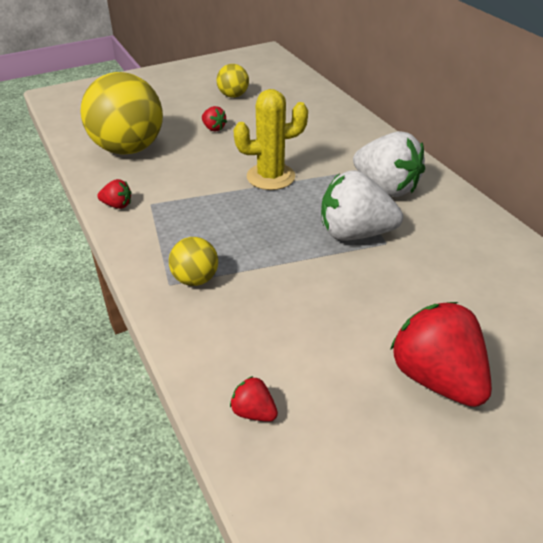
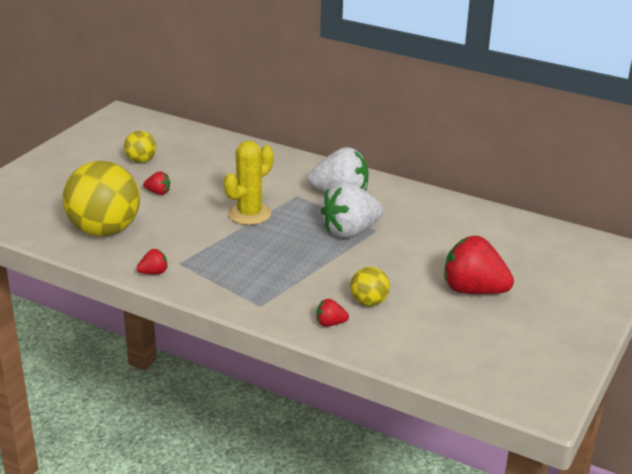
camera: 35 degrees left, 10 degrees down
(195, 279) = (275, 296): yellow ball -> yellow ball (369, 302)
(254, 412) = (393, 345): red strawberry -> red strawberry (330, 323)

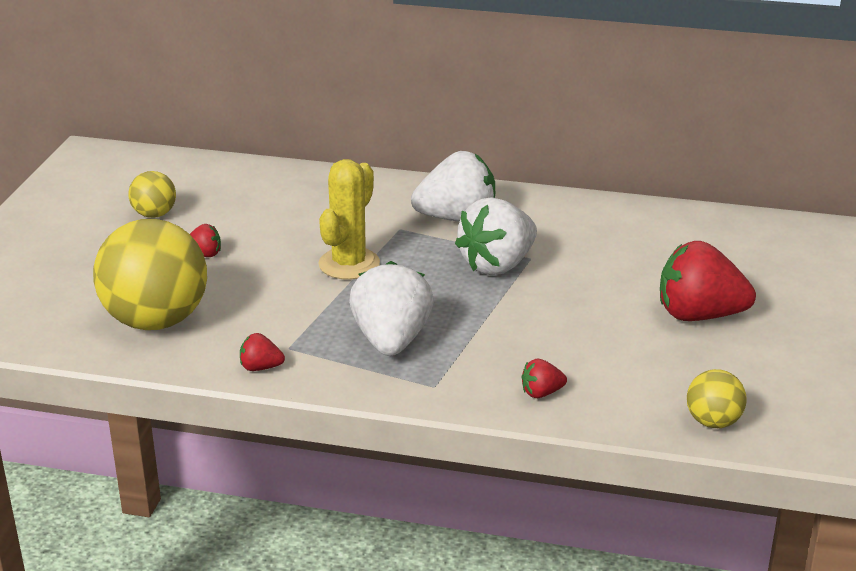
camera: 15 degrees left, 0 degrees up
(154, 273) = (260, 367): red strawberry -> red strawberry turned 135 degrees counterclockwise
(248, 270) = (391, 341): none -> white strawberry
(369, 302) = (575, 355): yellow ball -> yellow ball (713, 422)

